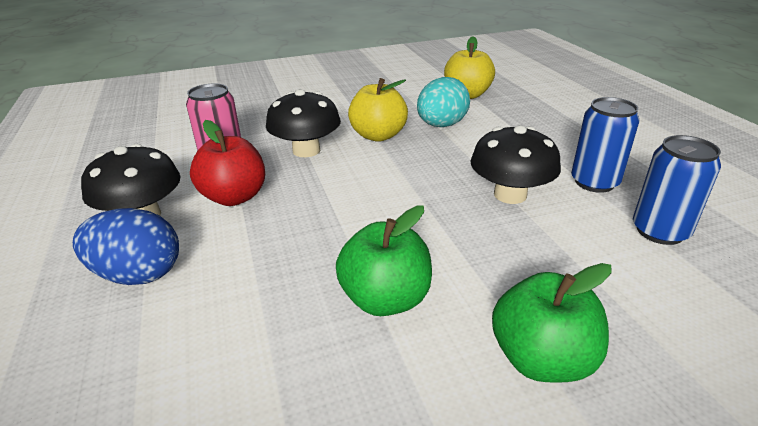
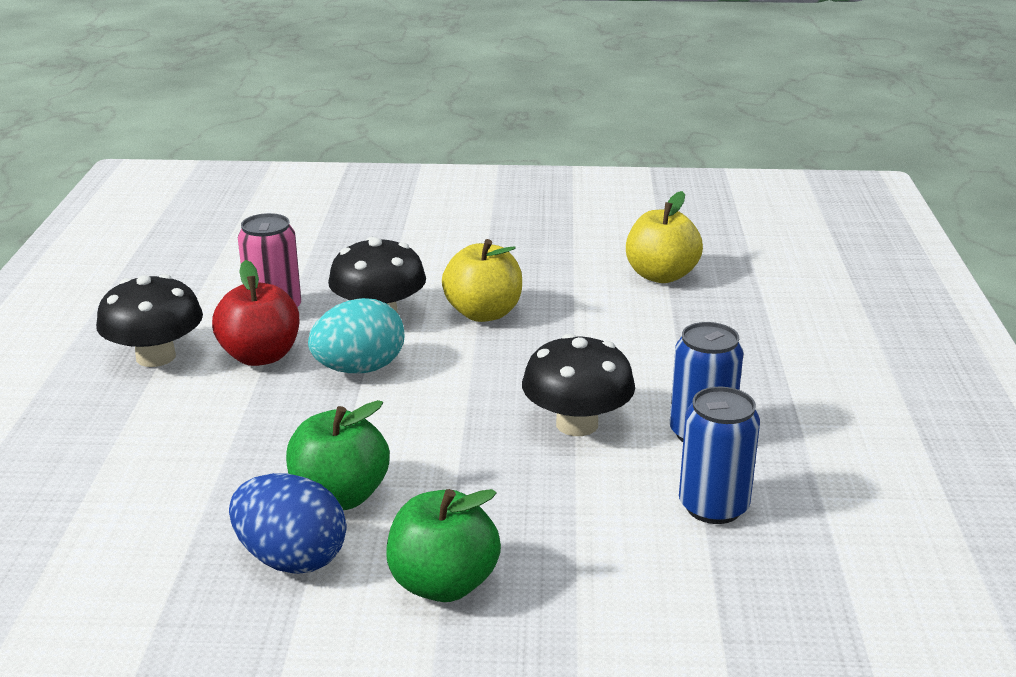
camera: 20 degrees right, 5 degrees down
(138, 275) = (123, 416): blue egg -> blue egg (291, 559)
(441, 125) = (579, 315): turquoise egg -> turquoise egg (359, 369)

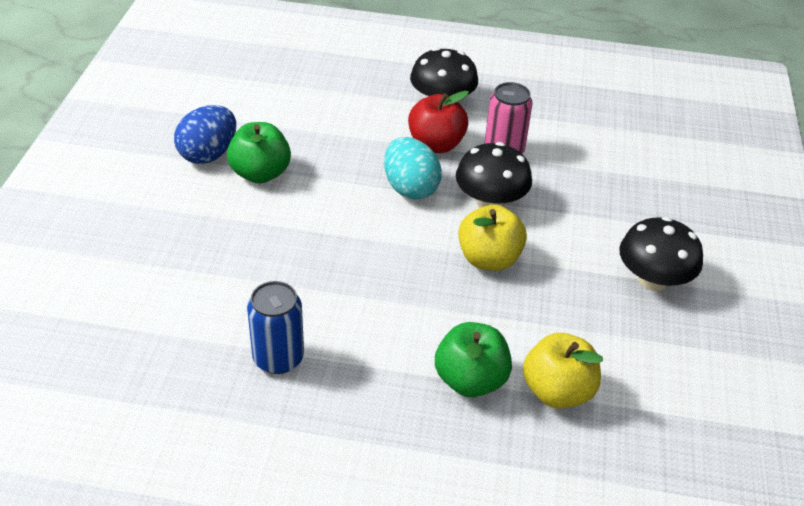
camera: 95 degrees right, 15 degrees up
(443, 584) = (162, 208): green apple -> green apple (470, 380)
(577, 424) = (310, 289): black mushroom -> black mushroom (653, 279)
(713, 506) = (187, 343): blue can -> none

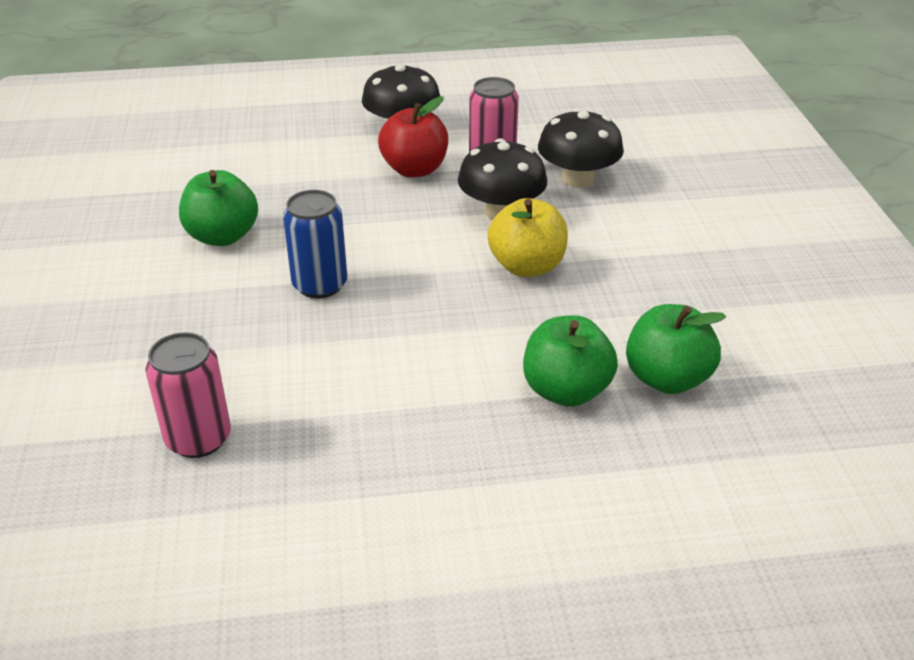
camera: 15 degrees left, 5 degrees down
(179, 346) = (198, 439): none -> pink can
(208, 154) = (150, 229): blue egg -> none
(278, 358) = (329, 421): blue can -> blue can (320, 285)
(410, 188) = (405, 216): turquoise egg -> none
(557, 391) = (667, 378): yellow apple -> green apple
(653, 279) = (711, 248): black mushroom -> black mushroom (577, 179)

